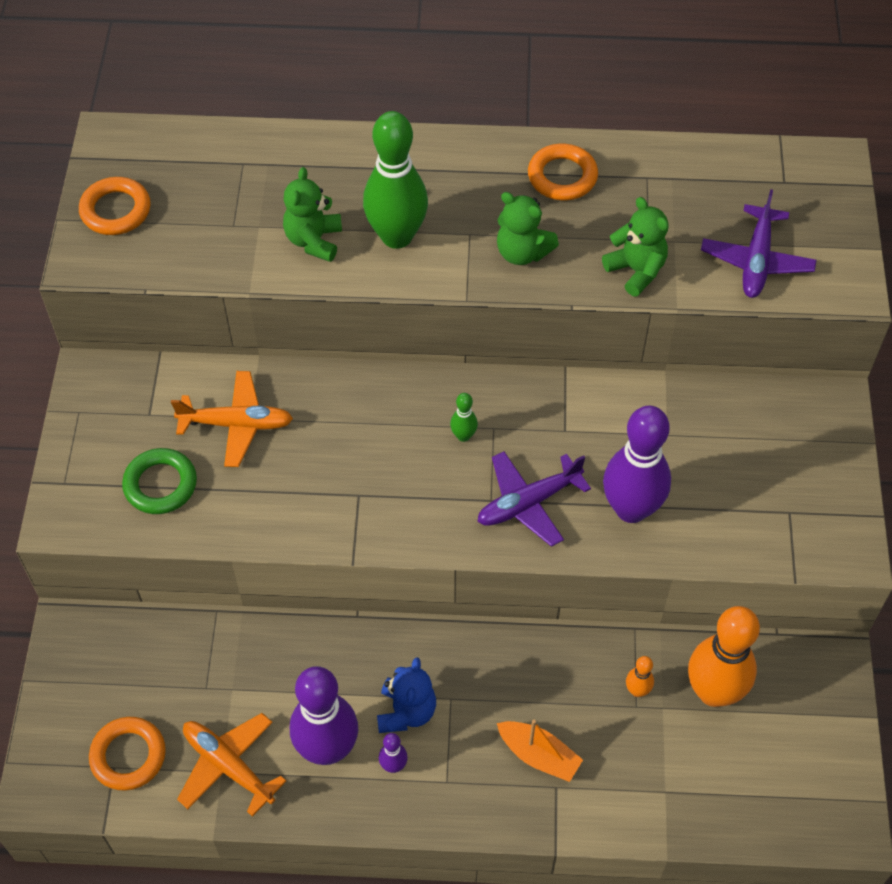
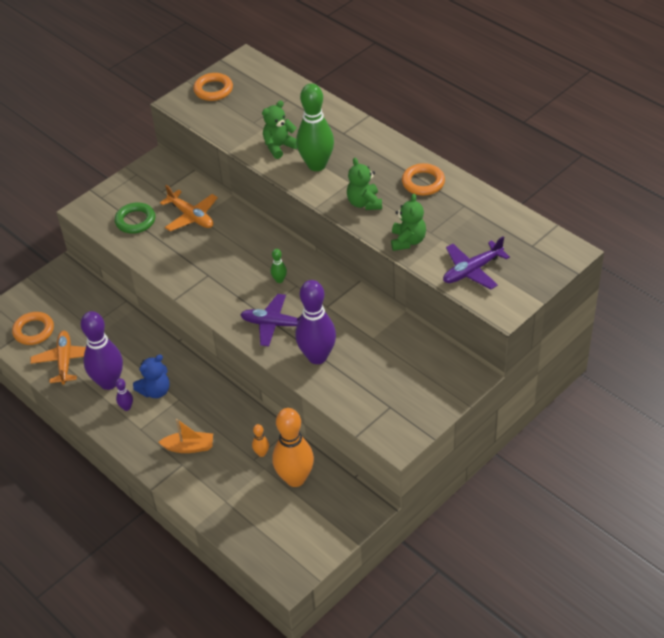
camera: 45 degrees right, 10 degrees down
(539, 755) = (189, 447): orange boat -> orange boat turned 75 degrees counterclockwise

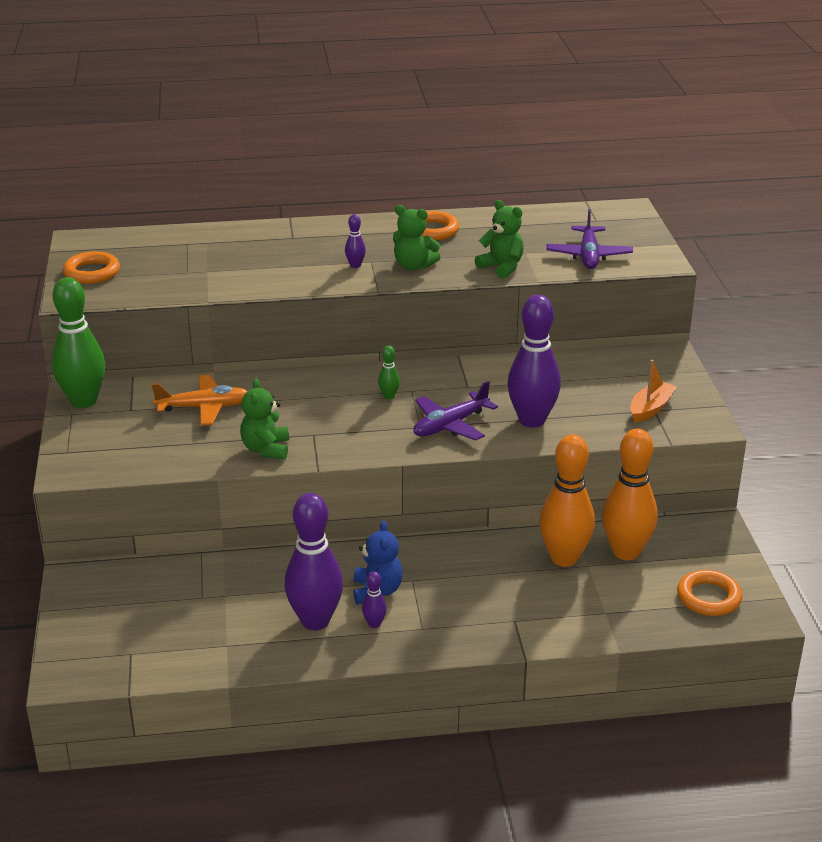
camera: 55 degrees left, 15 degrees down
(34, 331) = (142, 645): orange ring -> orange ring (708, 598)
(65, 361) = (232, 640): orange plane -> none
(135, 221) = (148, 445): green ring -> none
(189, 447) = (494, 604): orange boat -> orange boat (650, 409)
(261, 453) = (564, 558): orange bowling pin -> orange bowling pin, size x2.35
(279, 147) = (252, 274): green teddy bear -> green teddy bear (266, 449)
(317, 165) = (315, 267): green bowling pin -> green bowling pin (84, 401)
(337, 179) = (355, 265): none -> purple bowling pin

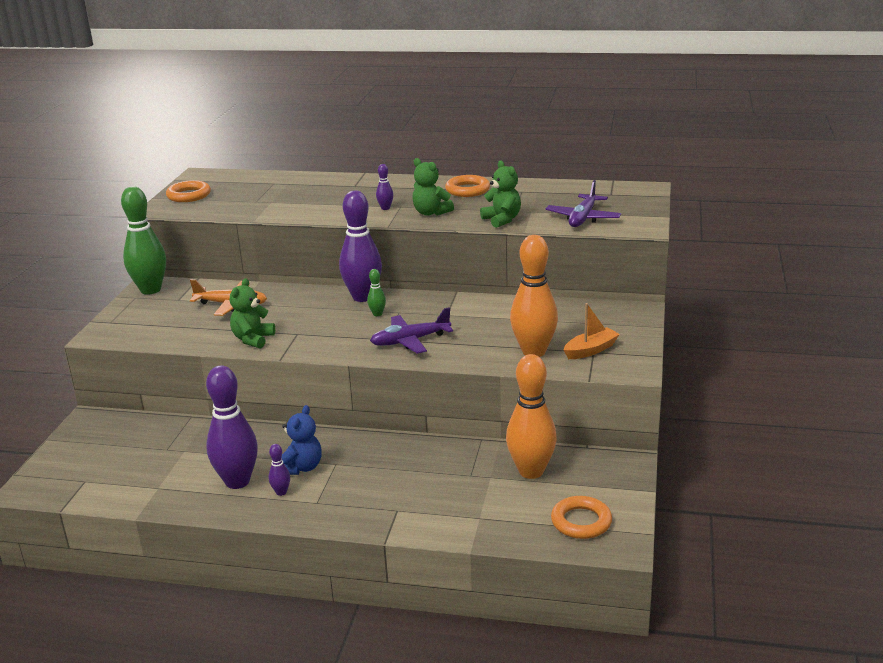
camera: 20 degrees right, 5 degrees down
(532, 420) = (480, 346): purple bowling pin -> purple bowling pin (363, 297)
(564, 558) = (473, 467): orange bowling pin -> orange bowling pin (534, 352)

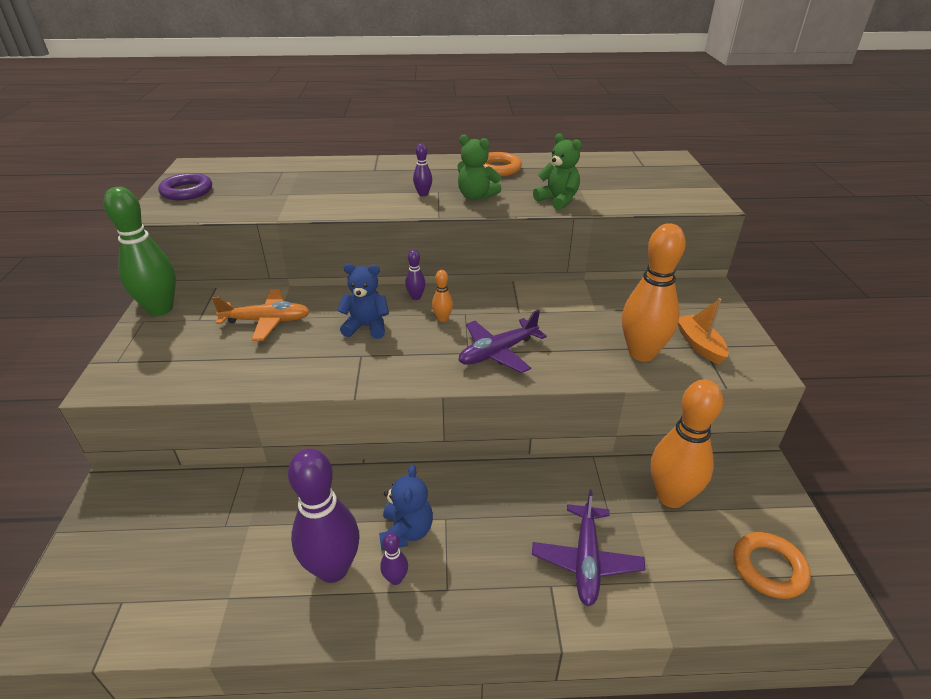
camera: 15 degrees left, 10 degrees up
(189, 195) = (187, 191): orange ring -> purple ring
(253, 339) = (309, 370): green teddy bear -> none
(310, 315) = (366, 327): none -> blue teddy bear
(363, 297) = (416, 297): purple bowling pin -> purple bowling pin, size x0.43
(377, 314) = (442, 318): green bowling pin -> orange bowling pin
(583, 218) = (639, 194): purple plane -> purple plane (586, 561)
(590, 350) = (699, 345): orange boat -> orange boat turned 60 degrees counterclockwise

